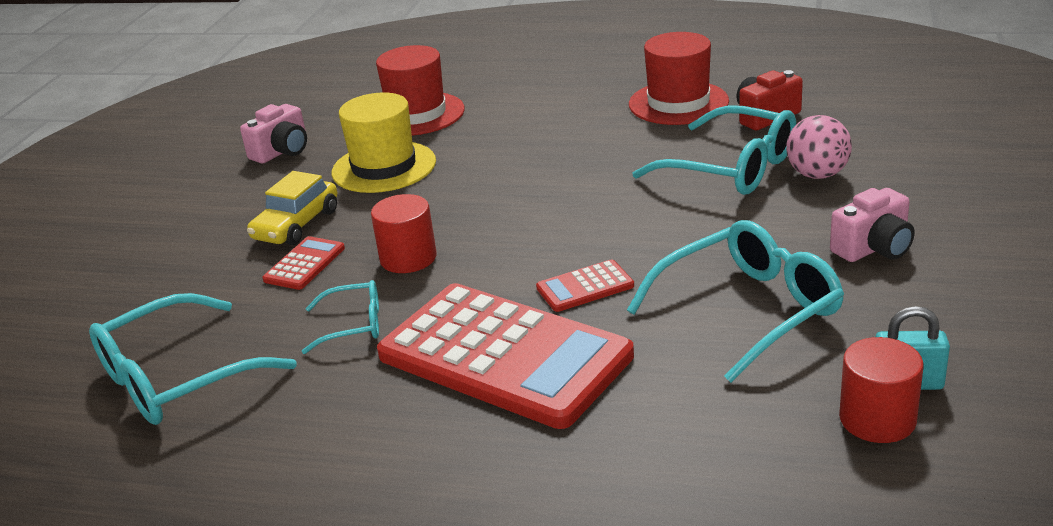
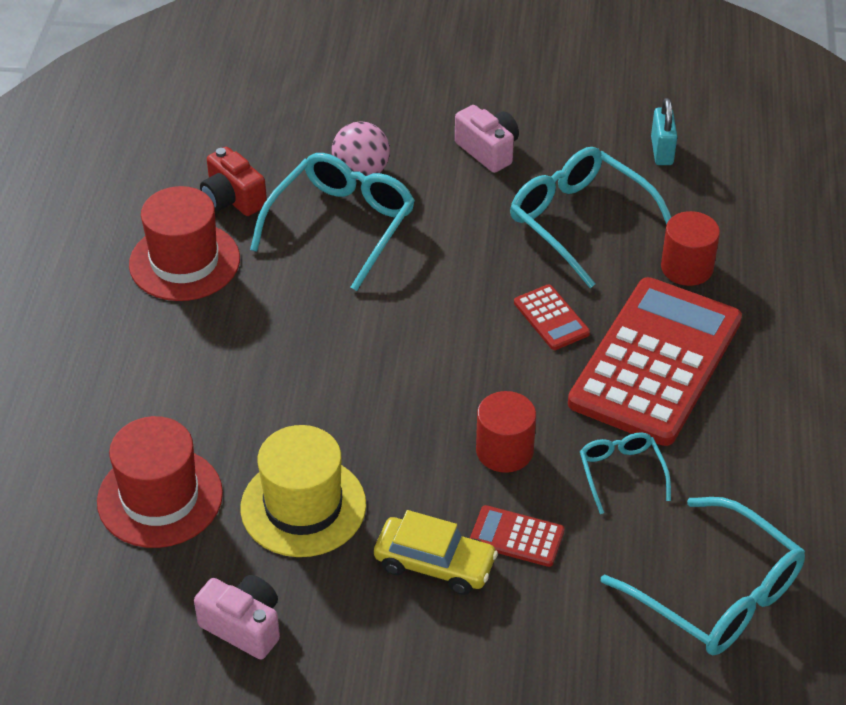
camera: 100 degrees left, 15 degrees up
(877, 419) = (702, 168): red cylinder -> red cylinder (687, 268)

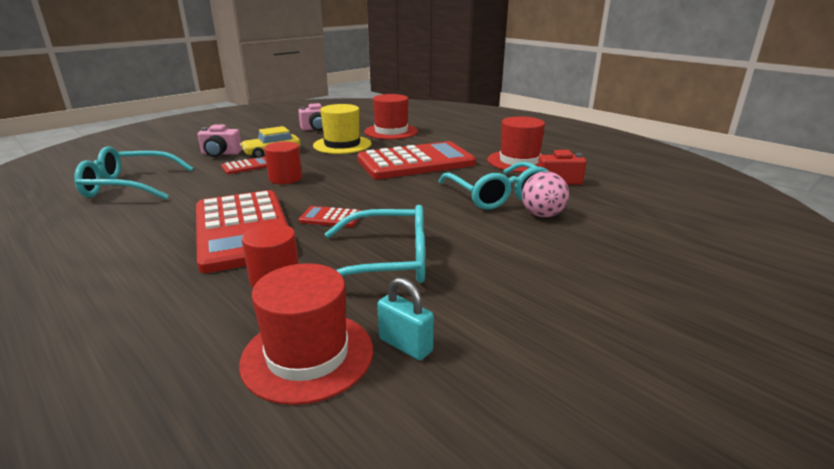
camera: 130 degrees right, 20 degrees down
(297, 361) = (416, 162): none -> red calculator
(488, 150) = (514, 262): pink camera -> pink camera (220, 154)
(621, 473) = (217, 194): turquoise glasses -> none
(727, 186) = (307, 355): none -> red hat

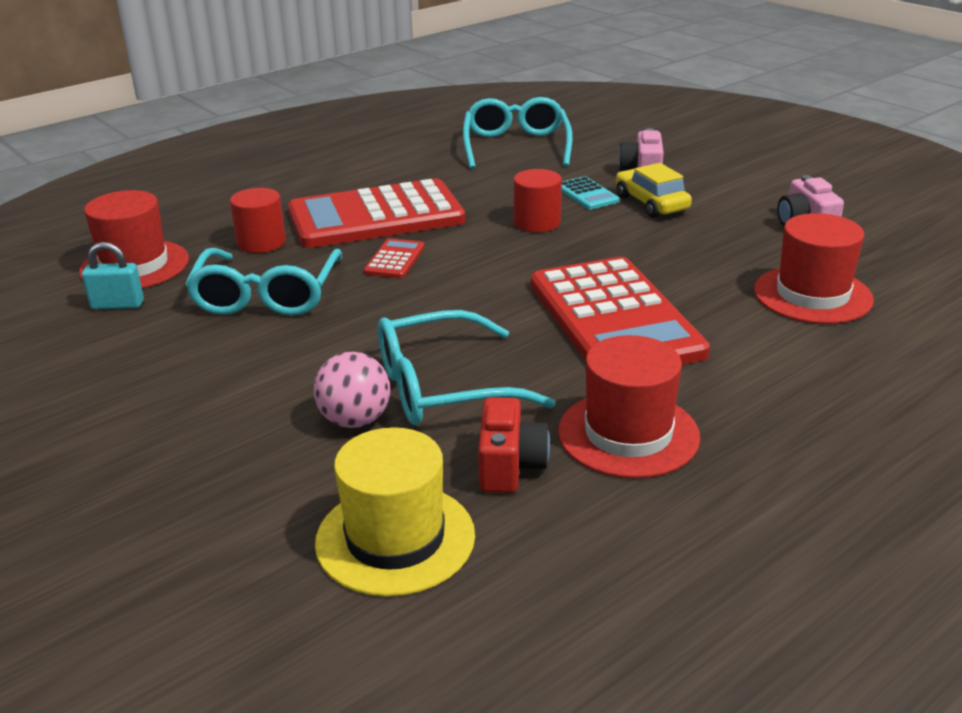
camera: 95 degrees right, 5 degrees up
(247, 166) = (587, 194): red calculator -> turquoise calculator
(342, 145) = (706, 252): yellow hat -> yellow hat (395, 538)
(405, 345) = (117, 305): turquoise padlock -> turquoise padlock turned 45 degrees clockwise

